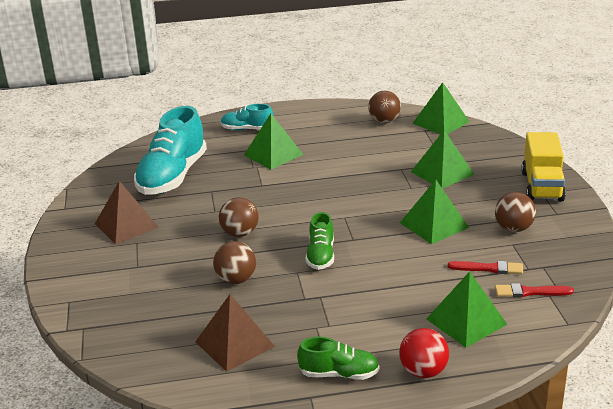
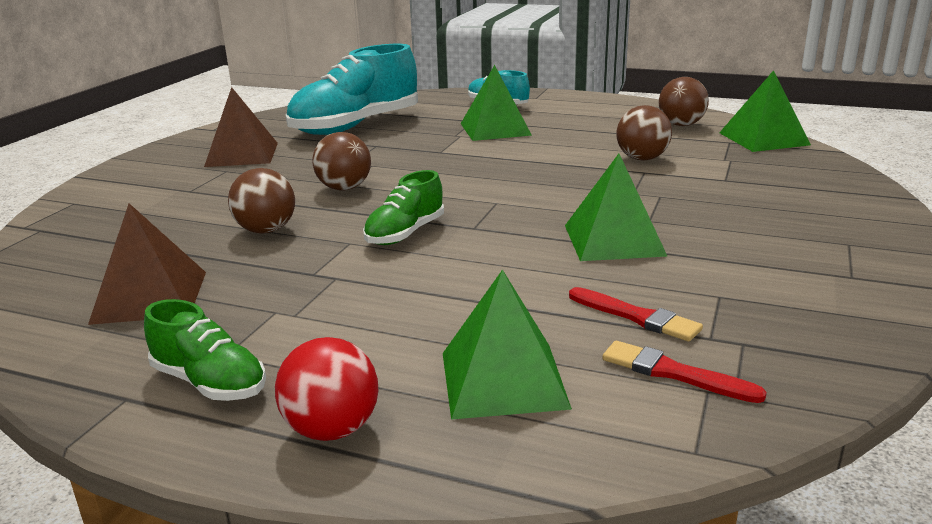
camera: 30 degrees right, 5 degrees down
(442, 173) = (701, 187): green pyramid -> none
(513, 228) = (745, 276): brown ball -> brown ball (642, 159)
(542, 186) = (858, 236): yellow truck -> none

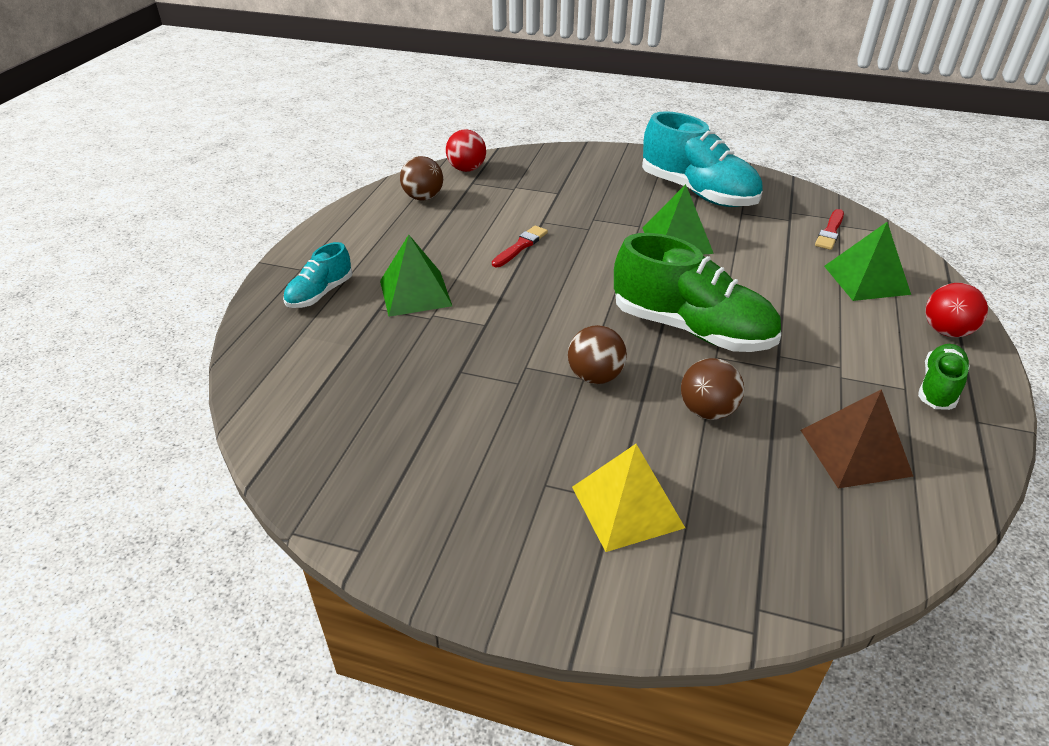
camera: 95 degrees left, 15 degrees up
(179, 194) = (627, 507): none -> yellow pyramid
(242, 154) = (485, 484): brown pyramid -> none
(356, 126) = (381, 397): turquoise shoe -> turquoise shoe (697, 192)
(405, 233) = (691, 329): green shoe -> green shoe, size x1.94
(636, 317) = (778, 238): red brush -> red brush (520, 246)
(642, 159) = (512, 220): brown ball -> none
(764, 138) = (466, 169): green pyramid -> red ball

